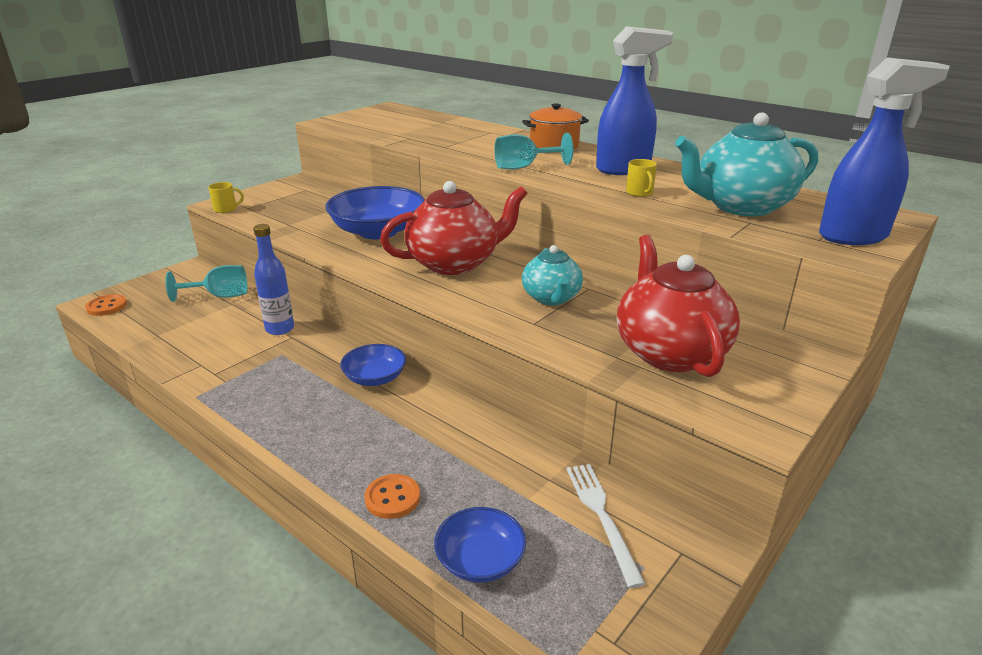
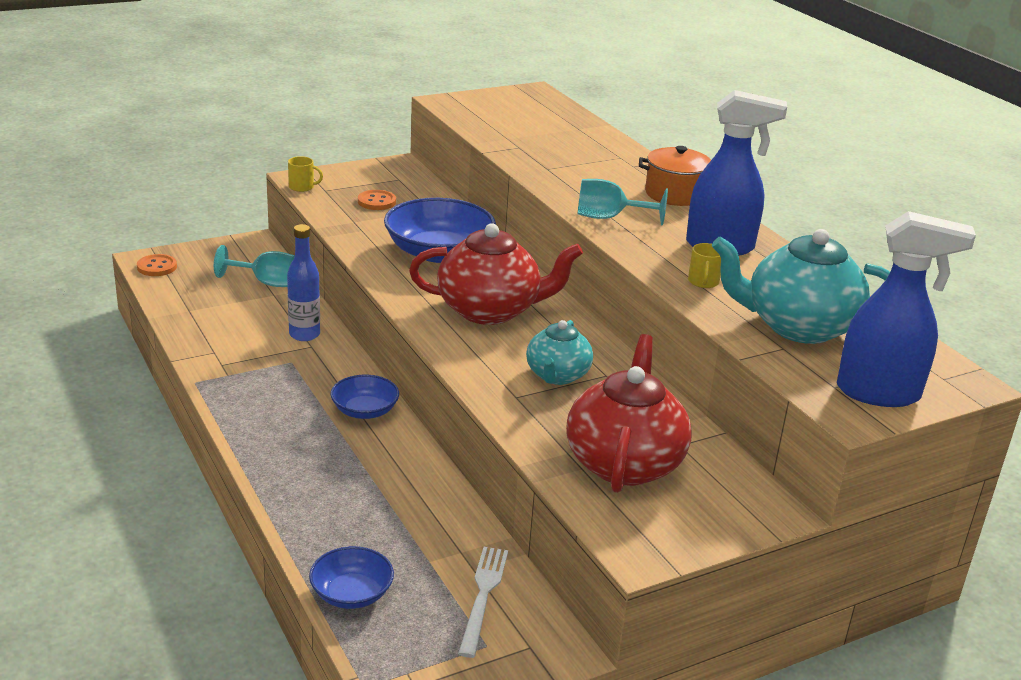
camera: 20 degrees right, 0 degrees up
(392, 498) = (312, 522): orange button -> orange button (376, 202)

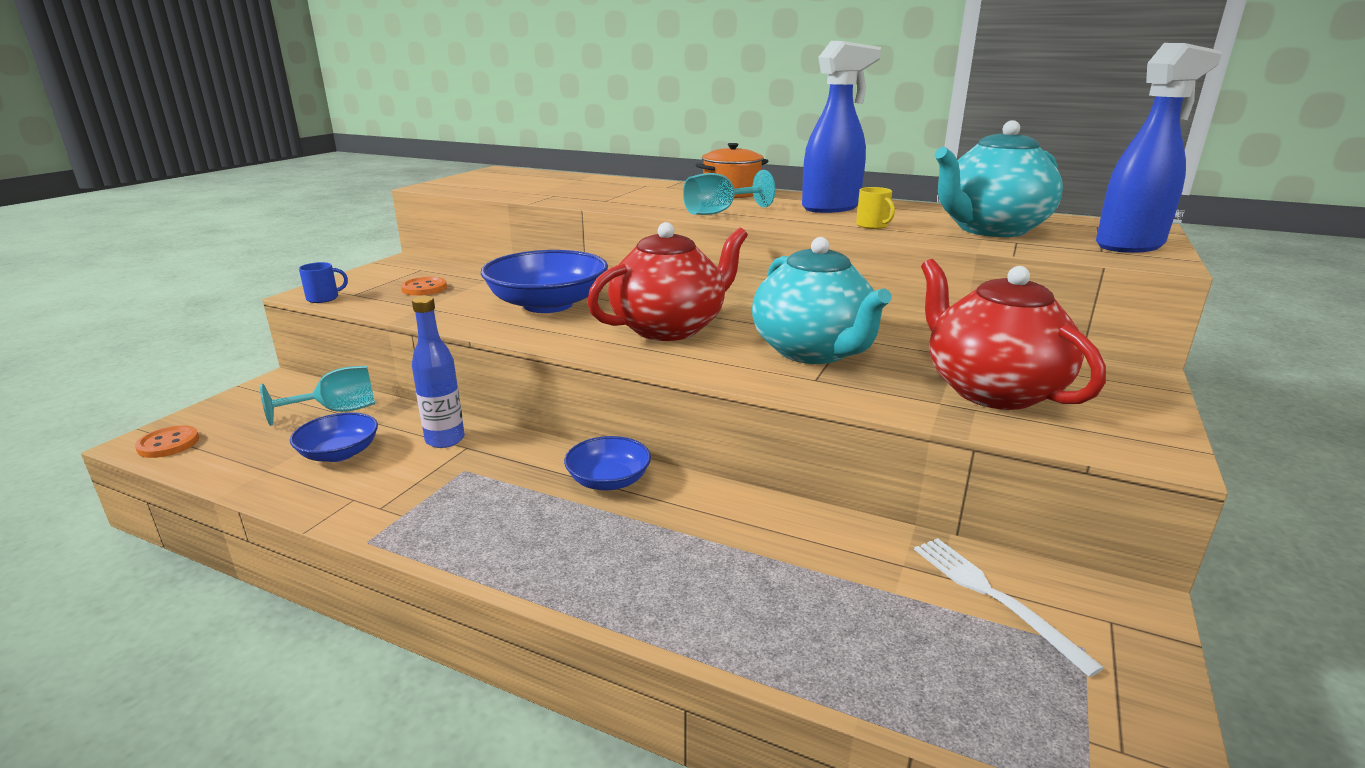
camera: 35 degrees left, 5 degrees down
(302, 187) = (323, 298): yellow mug -> blue mug
(351, 593) = (890, 683): blue bowl -> blue bowl (339, 453)
(557, 375) = (813, 351): turquoise teapot -> turquoise teapot, size x1.66

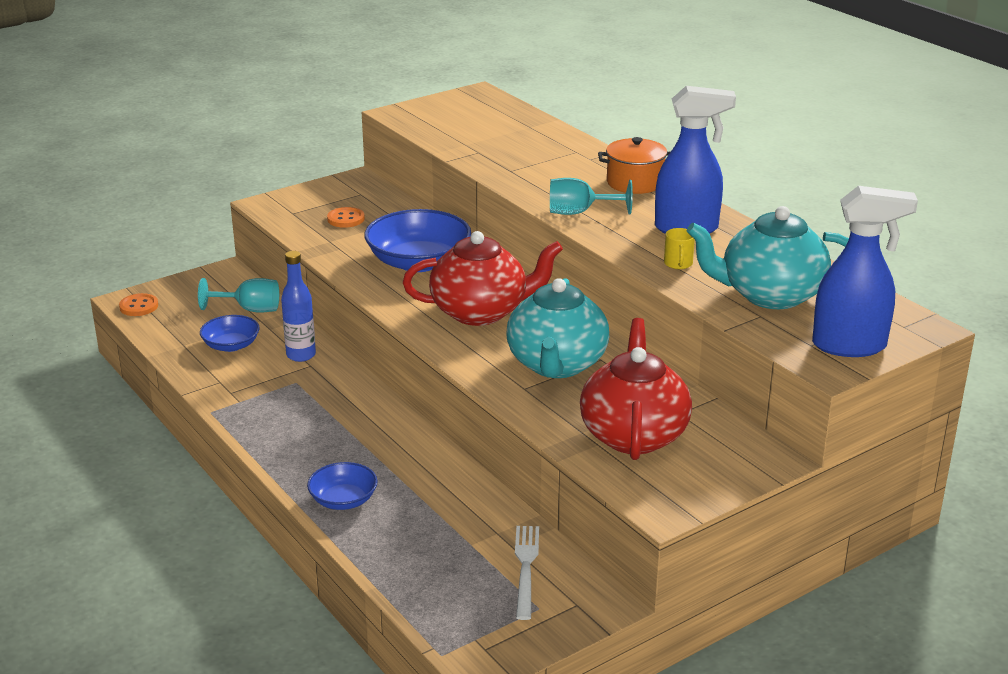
camera: 30 degrees right, 5 degrees up
(323, 298) = (269, 212): blue mug -> none
(608, 480) = (377, 419): blue bowl -> blue bowl (343, 500)

